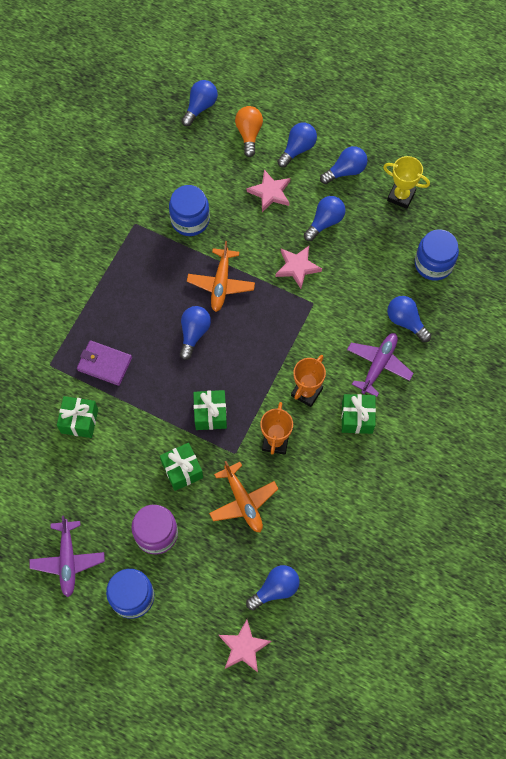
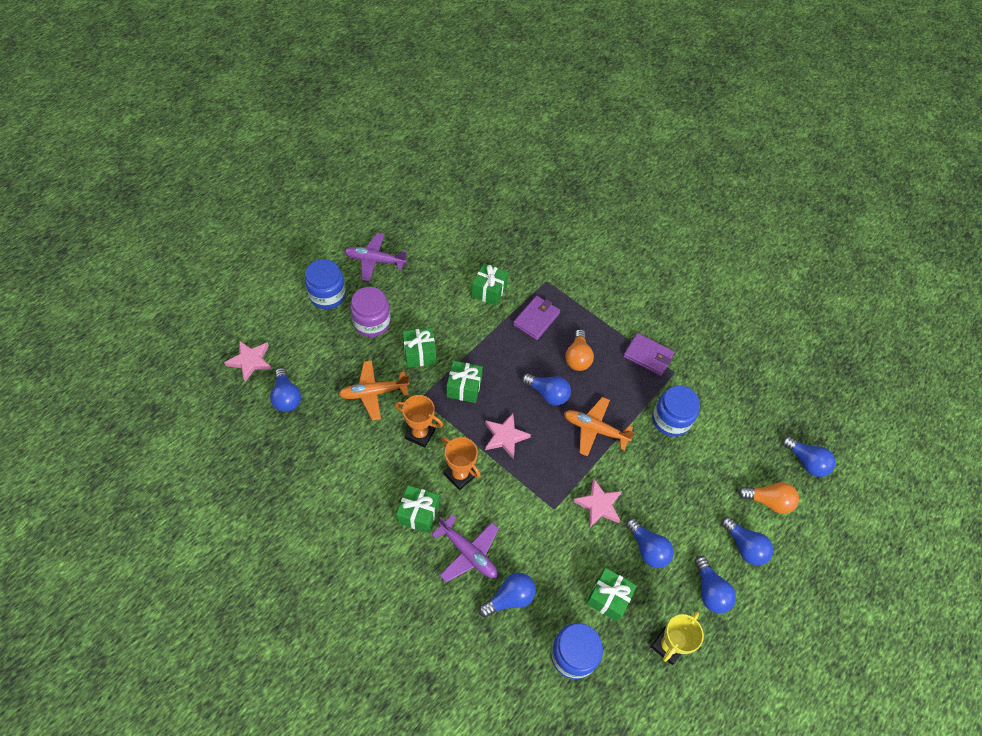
camera: 100 degrees right, 10 degrees down
(121, 249) = (648, 356): none -> purple wallet
(142, 314) = (577, 357): none -> orange light bulb
(270, 192) = (692, 503): pink star -> pink star (505, 437)
(378, 245) = (608, 598): none -> green gift

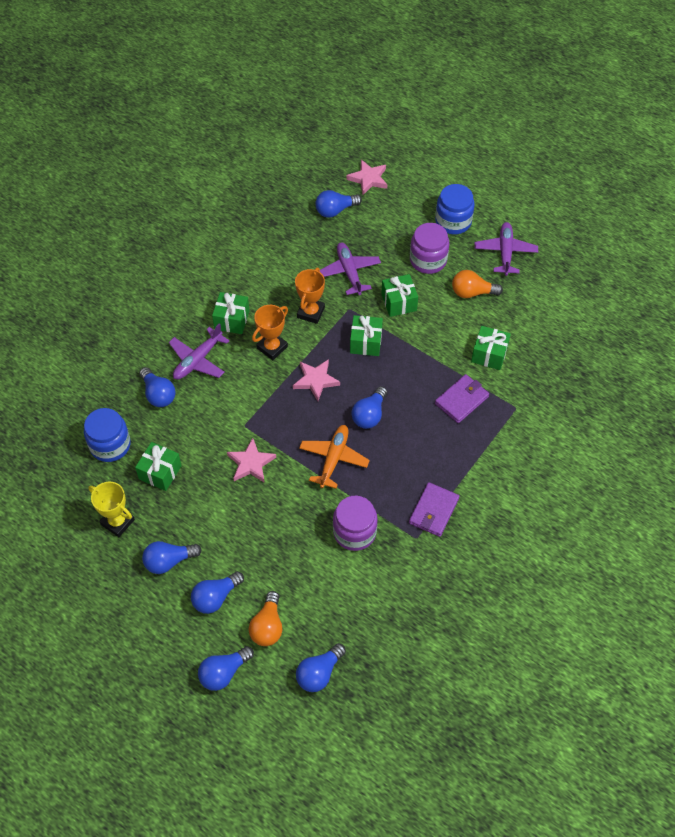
camera: 90 degrees right, 0 degrees up
(373, 392) = (349, 272): orange plane -> purple plane
(536, 319) = (461, 400): purple wallet -> purple wallet turned 75 degrees counterclockwise
(577, 357) = (419, 441): orange light bulb -> orange light bulb (472, 292)
(647, 549) = (209, 506): blue light bulb -> blue light bulb (224, 672)
(670, 420) = (354, 532): blue jar -> purple jar

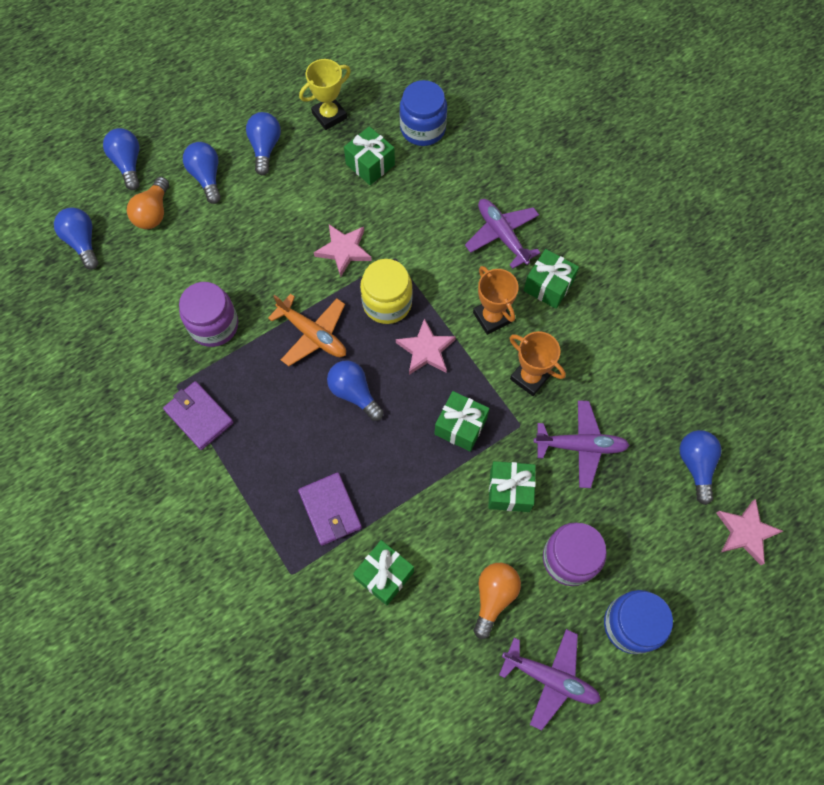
camera: 110 degrees right, 10 degrees up
(158, 394) = (470, 186): blue light bulb -> none
(268, 626) = (153, 213): orange light bulb -> orange light bulb turned 105 degrees counterclockwise
(286, 418) = (387, 303): none -> yellow jar

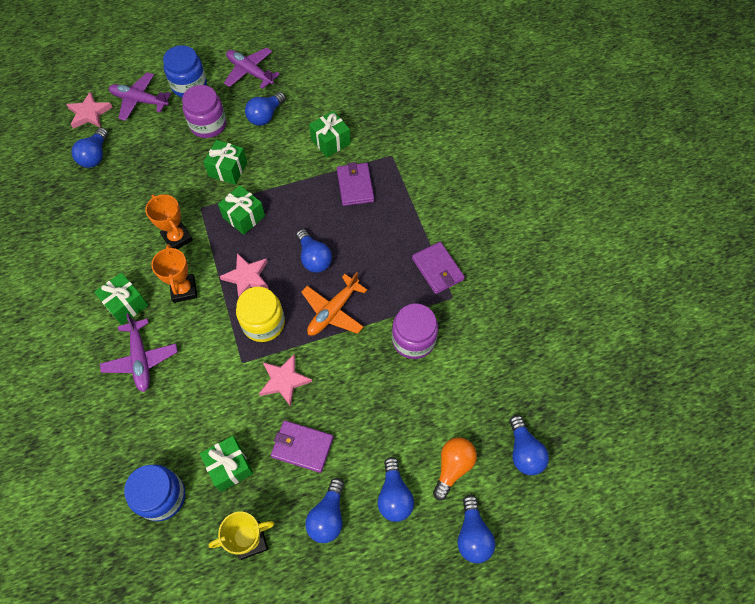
camera: 165 degrees left, 5 degrees down
(306, 196) = (302, 447): none -> purple wallet
(313, 334) = (333, 311): orange plane -> orange plane turned 105 degrees counterclockwise
(493, 597) = (265, 116): orange light bulb -> blue light bulb
(581, 446) = (165, 185): purple plane -> purple plane (139, 101)

